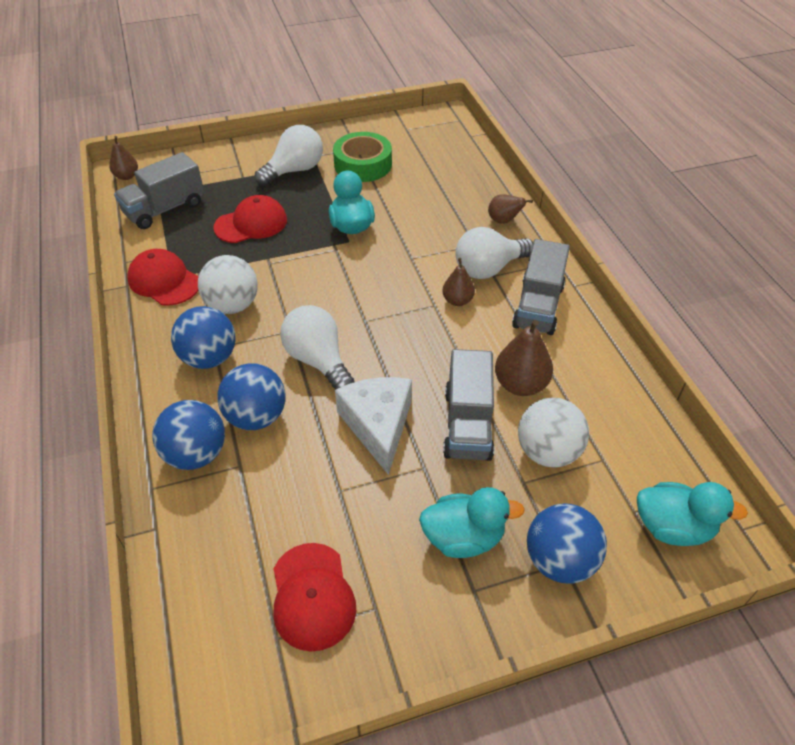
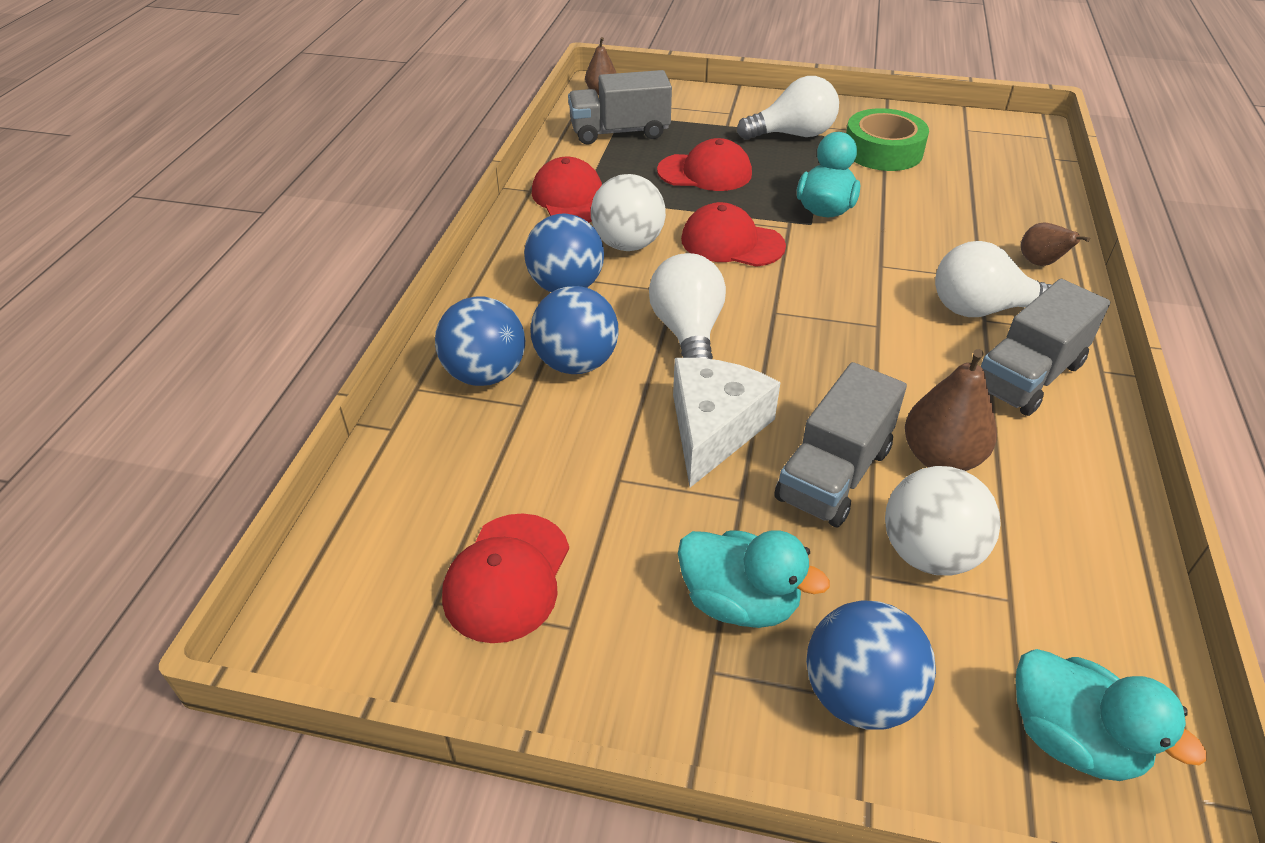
camera: 30 degrees right, 5 degrees down
(305, 276) = (732, 242): none -> red cap
(457, 300) = (913, 331): brown pear -> none

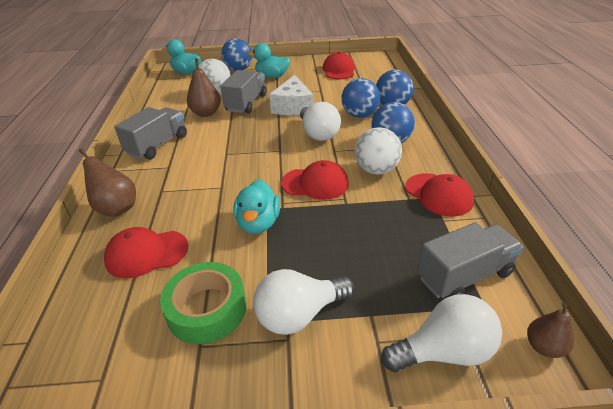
camera: 165 degrees right, 5 degrees down
(705, 172) = (360, 240): red cap -> red cap (146, 253)
(982, 310) = (167, 171): white light bulb -> white light bulb (444, 351)
(1040, 263) = (116, 208): brown pear -> brown pear, size x1.59

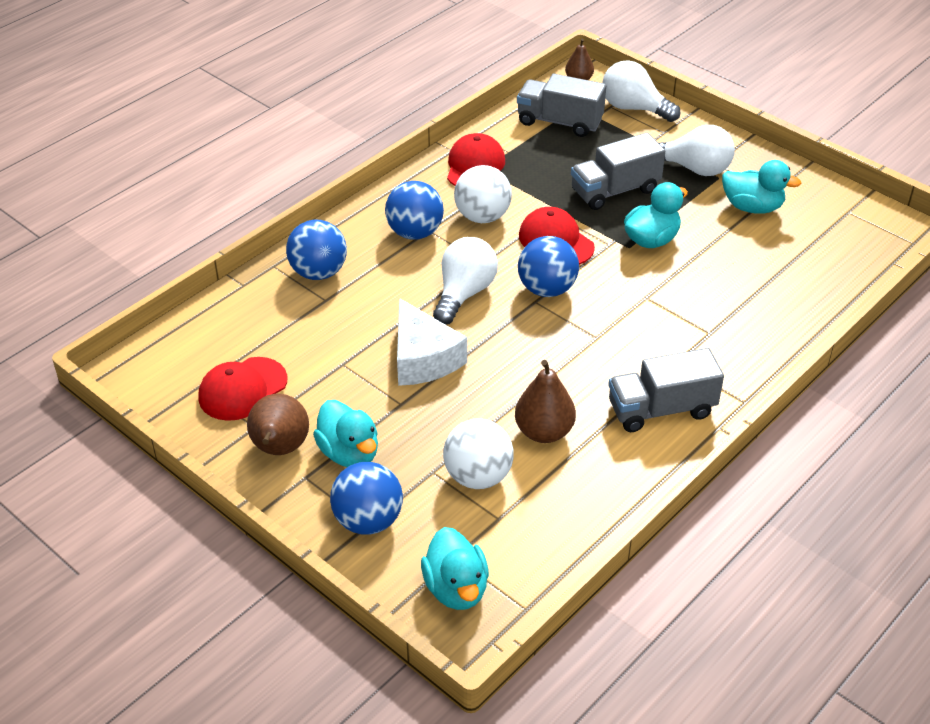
camera: 135 degrees left, 5 degrees up
(116, 208) = (769, 340): brown pear -> brown pear (280, 449)
(146, 253) = (769, 274): red cap -> none
(207, 309) = (752, 207): green tape -> turquoise duck
(246, 103) = (468, 413): grey truck -> grey truck (615, 191)
(293, 106) = (423, 359): white cheese -> white cheese turned 105 degrees clockwise
(359, 115) = (377, 286): blue ball -> blue ball (547, 289)

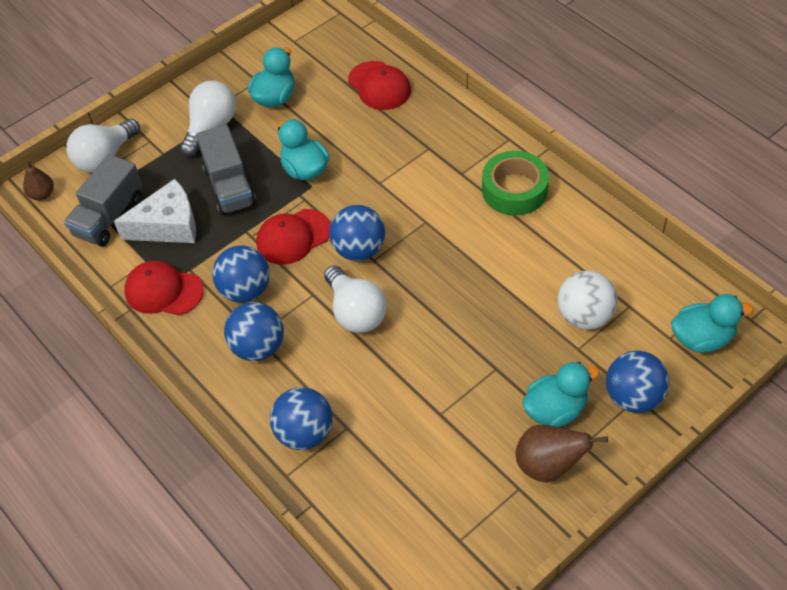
camera: 80 degrees left, 10 degrees up
(242, 389) = (468, 500): red cap -> red cap (379, 86)
(423, 359) = (440, 348): white cheese -> white cheese (168, 225)
(464, 293) = (355, 312): white light bulb -> white light bulb turned 150 degrees counterclockwise
(482, 217) = (245, 290): white ball -> blue ball
(544, 432) = (535, 268): brown pear -> none
(661, 409) = (514, 190): grey truck -> green tape

